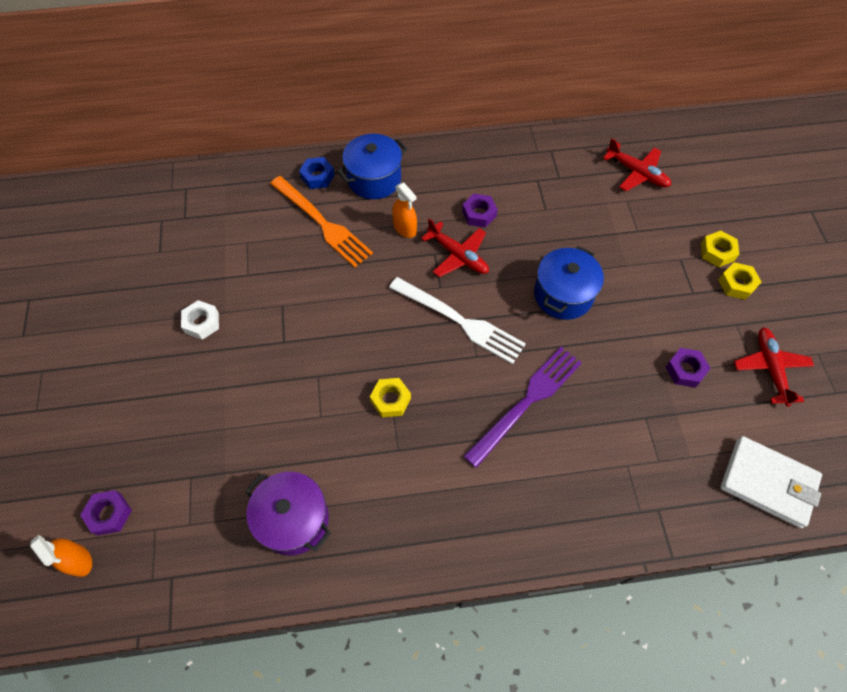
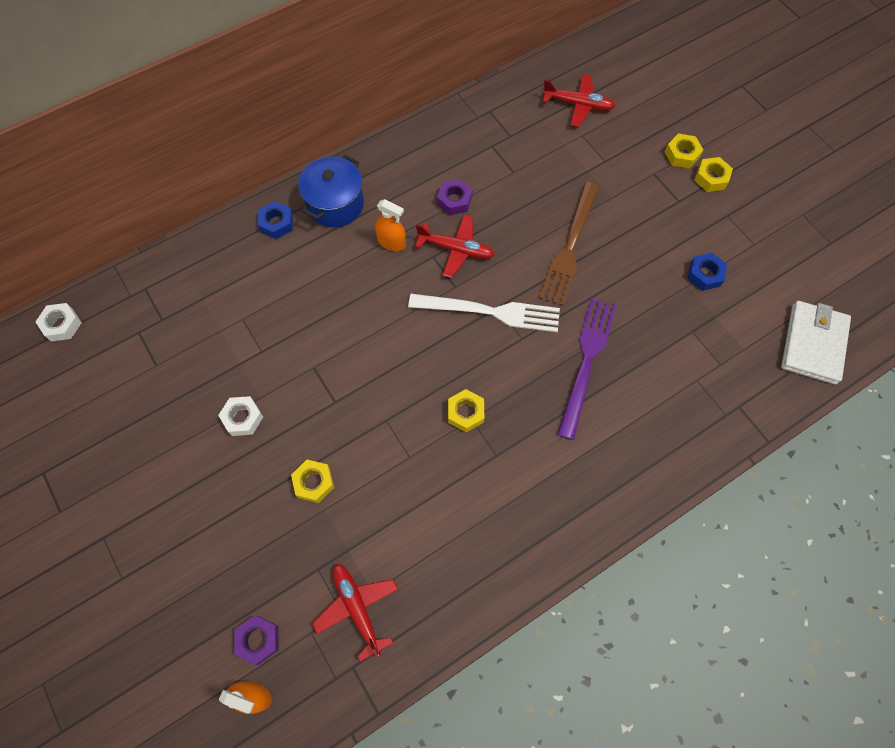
camera: 25 degrees left, 5 degrees up
(108, 192) = (62, 325): none -> white nut
(228, 402) = (314, 482): none -> yellow nut
(294, 519) = (436, 561): purple pot -> none
(323, 224) = (309, 269): orange fork -> none
(563, 295) = (569, 248): blue pot -> brown fork
(685, 370) = (704, 274): purple nut -> blue nut
(767, 482) = (813, 344): white wallet -> white wallet turned 75 degrees counterclockwise
(770, 368) = (771, 244): red plane -> red plane (357, 608)

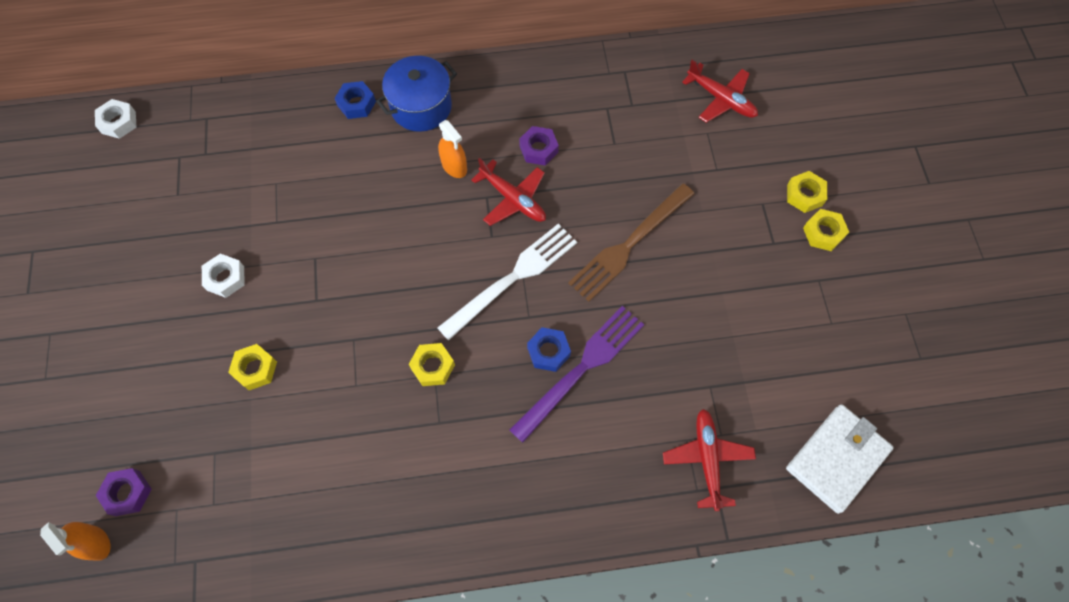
camera: 25 degrees right, 0 degrees up
(357, 608) = (229, 508): red plane -> red plane (707, 459)
(492, 312) = (513, 277): white fork -> white fork turned 75 degrees counterclockwise
(704, 274) = (757, 333): blue nut -> blue nut (548, 351)

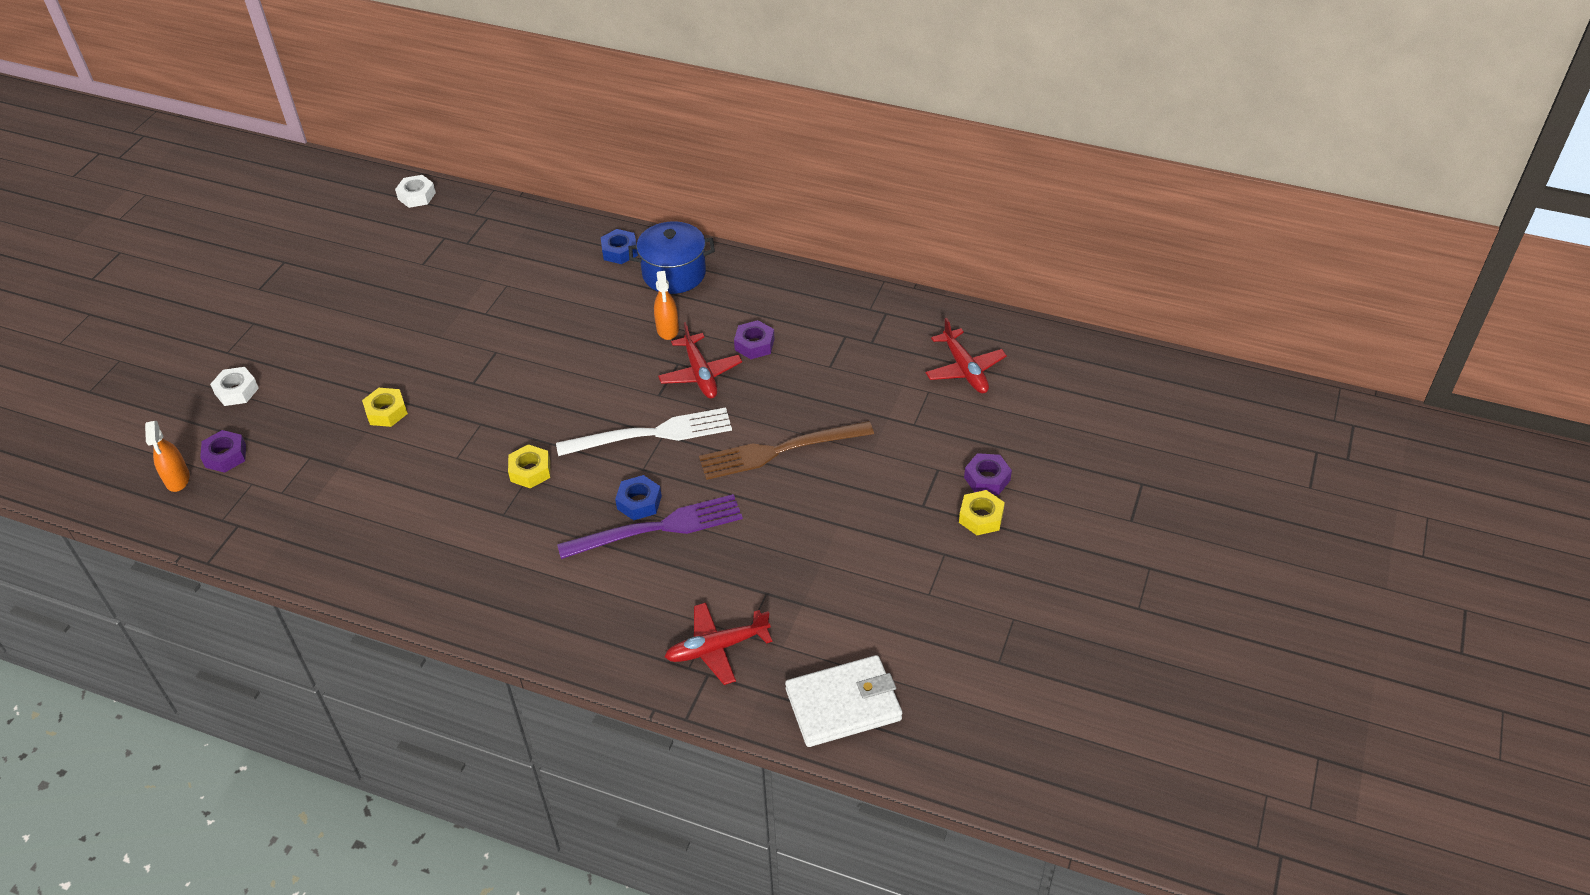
camera: 30 degrees right, 20 degrees down
(225, 278) = (413, 338): white nut -> white nut (236, 391)
(707, 459) = (717, 648): red plane -> red plane turned 135 degrees counterclockwise
(804, 195) = (987, 479): yellow nut -> purple nut

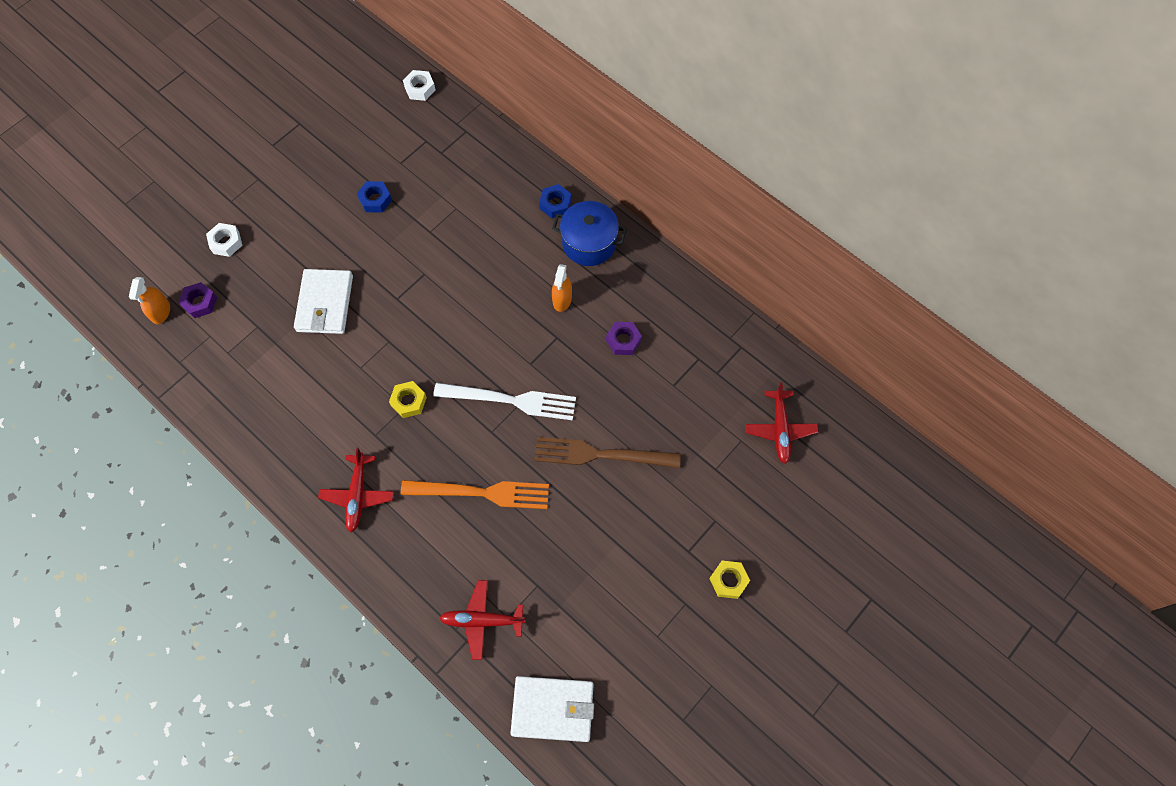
camera: 20 degrees right, 20 degrees up
(386, 412) = (325, 303): yellow nut -> white wallet
(639, 502) = (477, 463): blue nut -> blue nut (375, 200)
(659, 527) = (483, 492): purple fork -> orange fork
(700, 374) = (570, 354): red plane -> red plane (357, 495)
(987, 479) = (749, 545): purple nut -> none

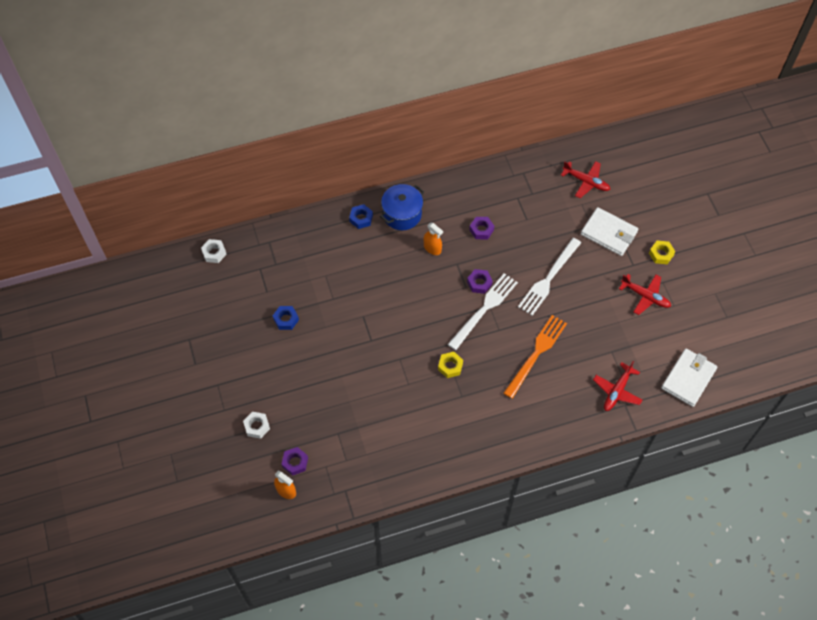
camera: 60 degrees left, 5 degrees down
(325, 303) = (347, 384): white wallet -> white wallet (609, 233)
(357, 495) = (497, 424): red plane -> red plane (645, 296)
(545, 376) = (479, 283): none -> purple nut
(599, 454) = (548, 279): brown fork -> white fork

